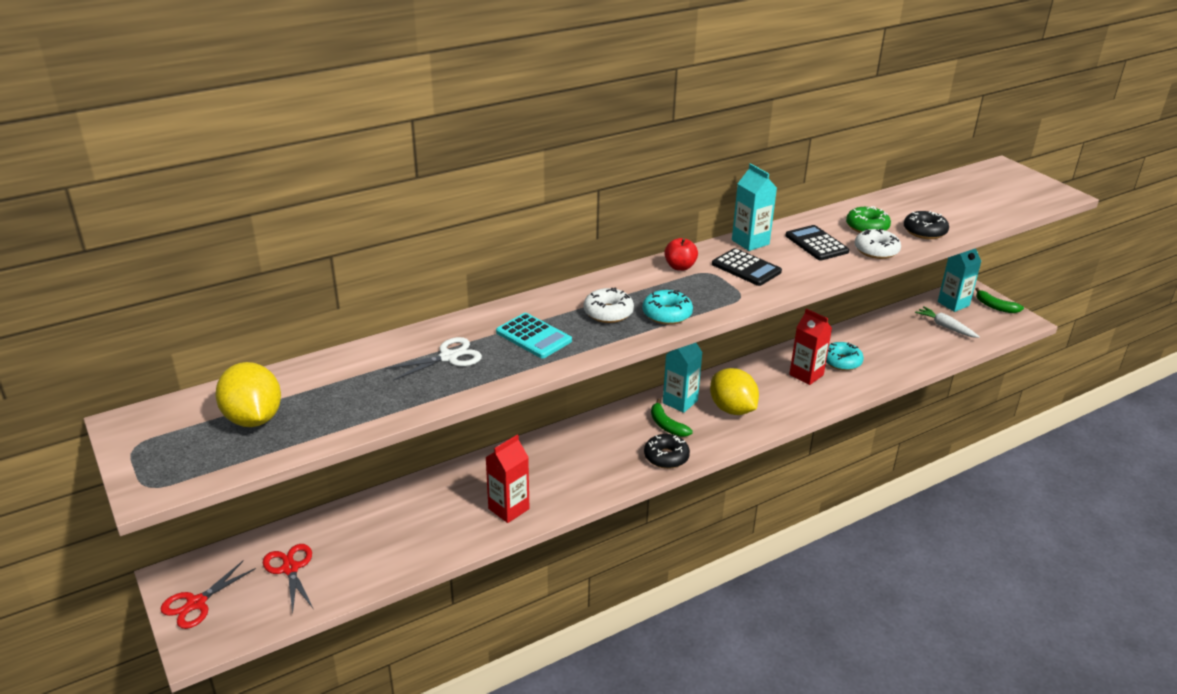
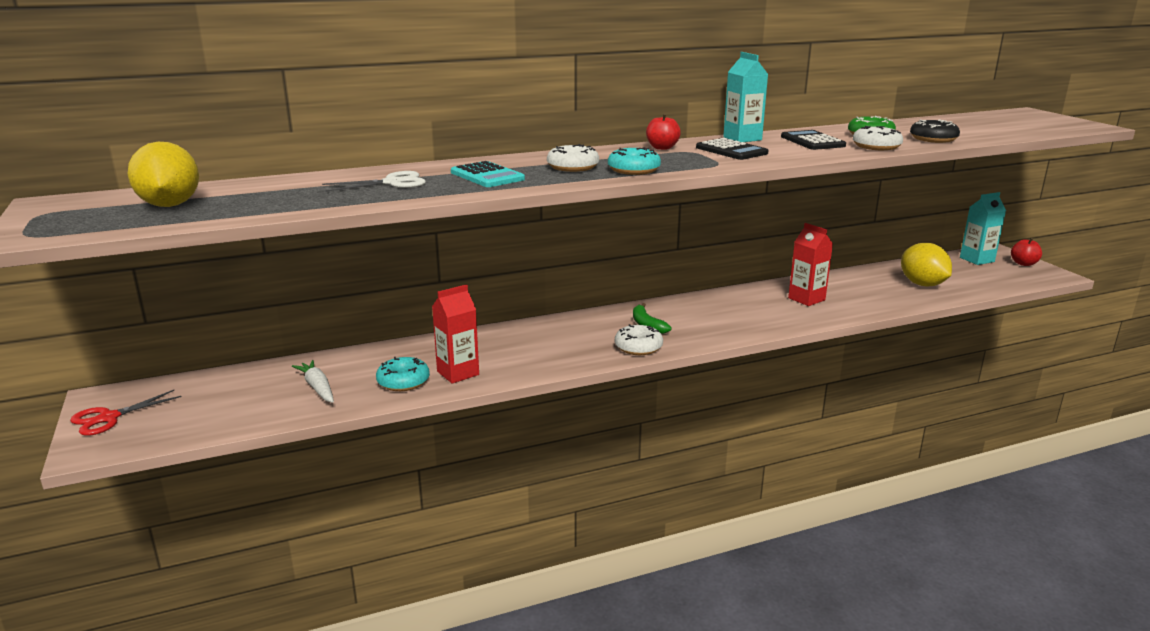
camera: 10 degrees right, 10 degrees down
(290, 568) = (216, 400): red scissors -> none
(666, 457) = (638, 347): black donut -> white donut
(680, 402) = (666, 310): turquoise carton -> none
(732, 409) = (720, 318): yellow lemon -> yellow lemon (922, 284)
(841, 361) = (847, 292): turquoise donut -> turquoise donut (403, 382)
(945, 327) = (966, 274): white carrot -> white carrot (317, 388)
(995, 306) = (1023, 264): green banana -> red apple

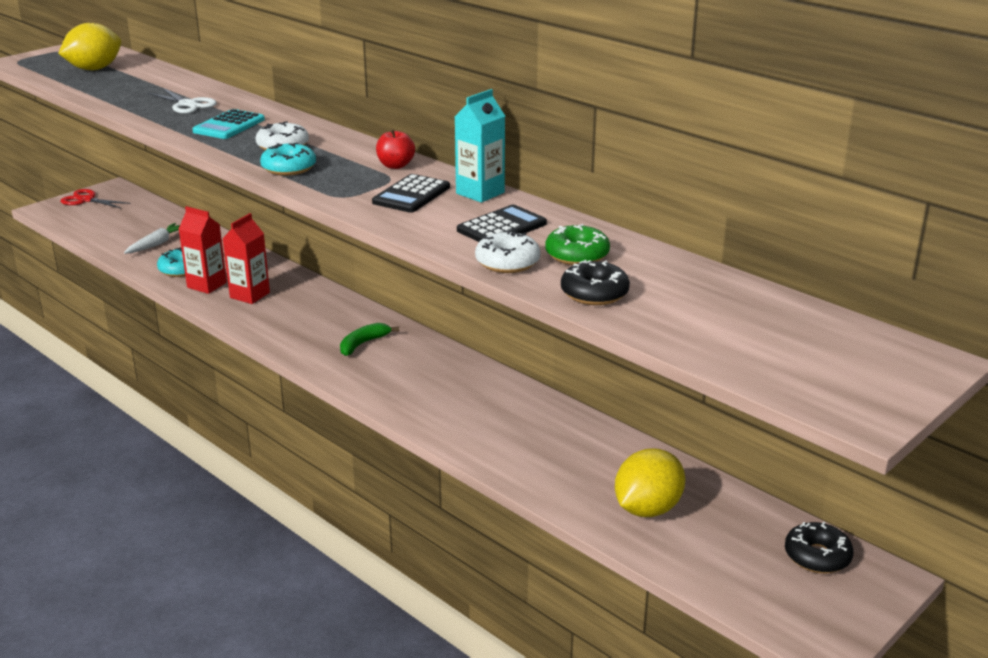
camera: 65 degrees right, 5 degrees up
(638, 347) = (306, 349): white donut -> none
(806, 299) = (513, 425): red carton -> red carton (250, 295)
(977, 259) = (817, 556): turquoise carton -> black donut
(1023, 264) = (848, 607): red apple -> none

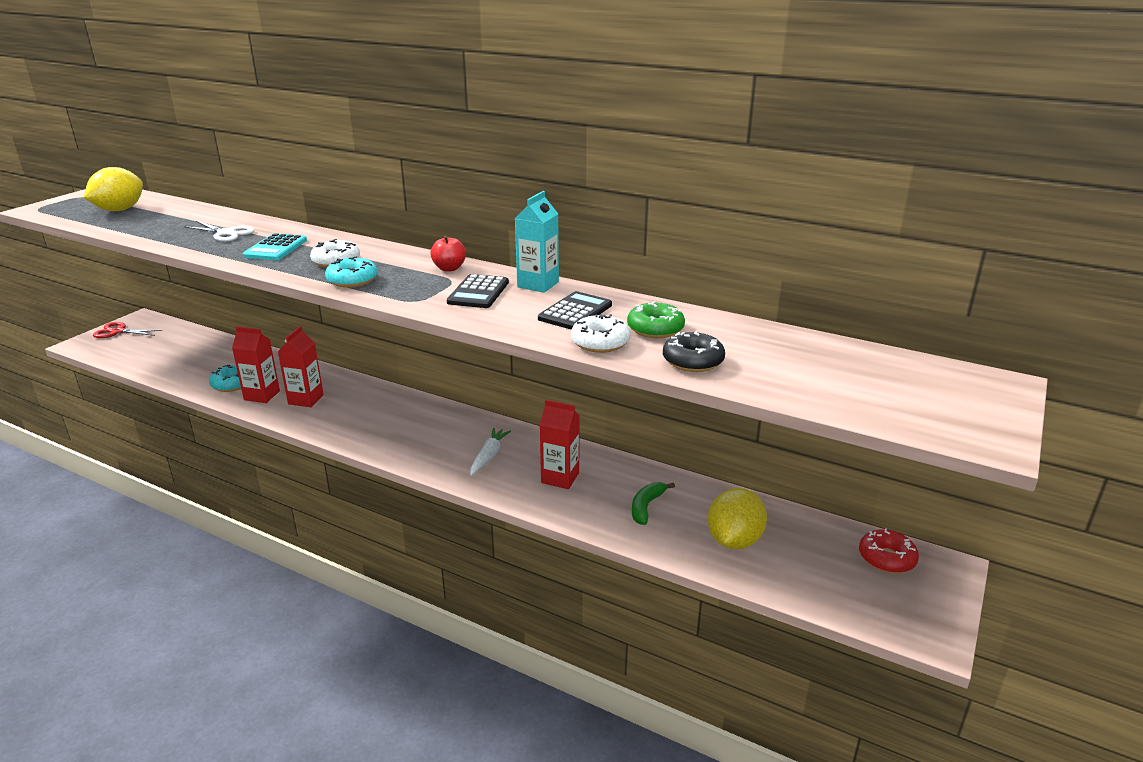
camera: 15 degrees left, 0 degrees up
(156, 244) = (200, 364): white carrot -> white carrot (489, 456)
(363, 344) = (426, 430): green banana -> green banana (646, 507)
(485, 414) = (560, 478): none -> red carton
(817, 556) = (886, 558): black donut -> red donut

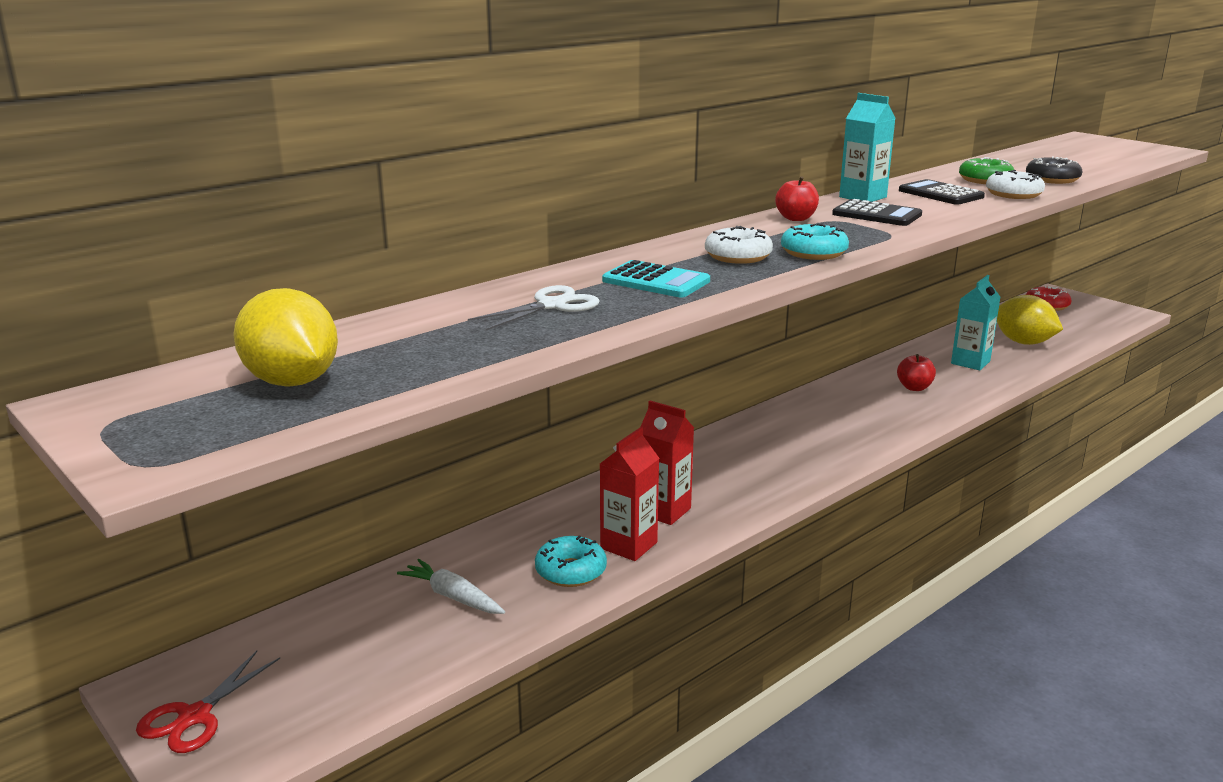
camera: 70 degrees left, 5 degrees down
(489, 456) = (862, 414): white carrot -> white carrot (453, 597)
(560, 478) = (914, 388): red carton -> red apple
(646, 507) = (970, 362): green banana -> turquoise carton

